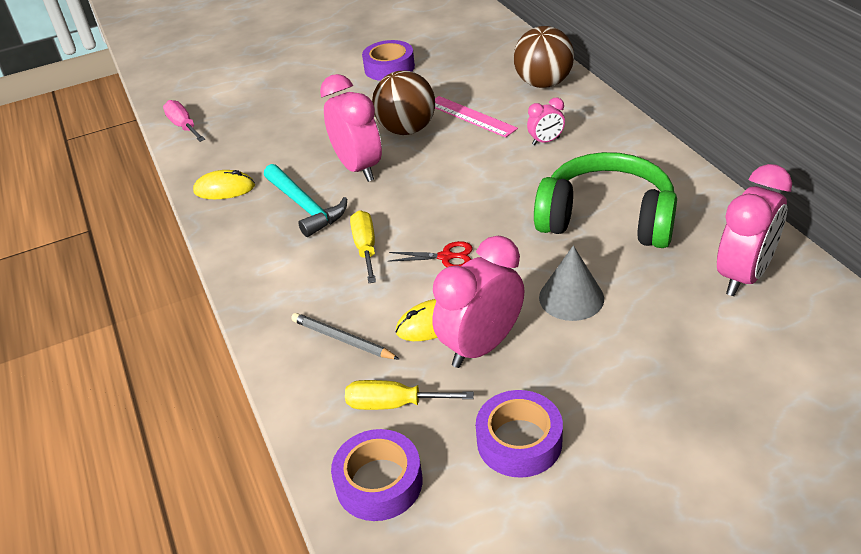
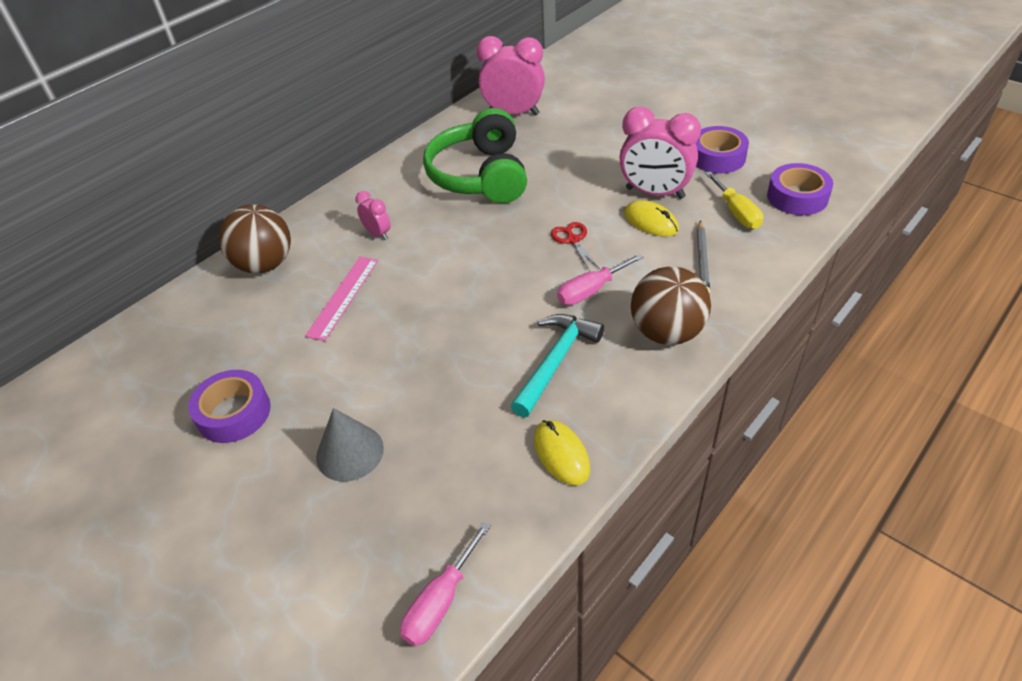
camera: 115 degrees left, 5 degrees up
(358, 168) = (470, 348): pink clock -> none
(365, 248) = (591, 291): yellow screwdriver -> pink screwdriver
(406, 130) = (383, 338): brown ball -> brown ball (667, 332)
(571, 297) = (579, 170): grey cone -> grey cone (350, 452)

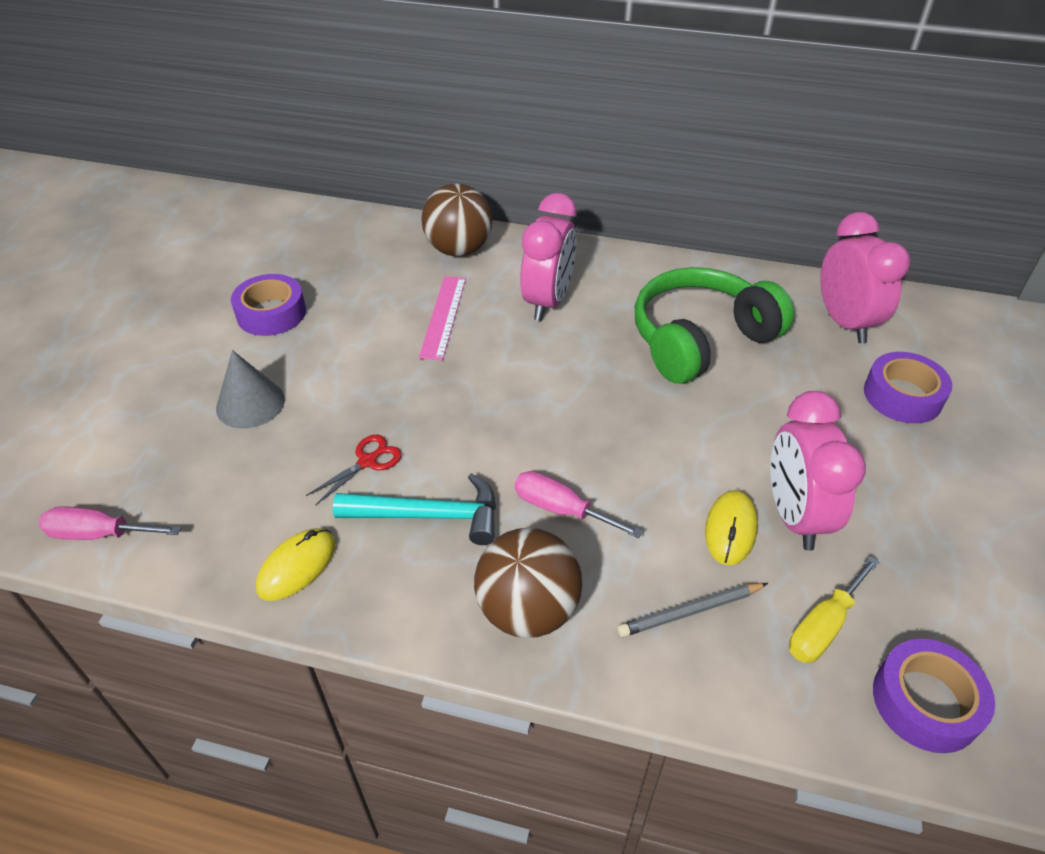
camera: 60 degrees right, 0 degrees up
(343, 297) = (443, 316): pink ruler -> pink ruler turned 75 degrees counterclockwise
(377, 234) = (547, 302): pink clock -> pink clock, size x2.02
(573, 240) = (641, 462): red scissors -> red scissors (367, 461)
(717, 157) = (939, 566): purple tape -> purple tape (902, 396)

